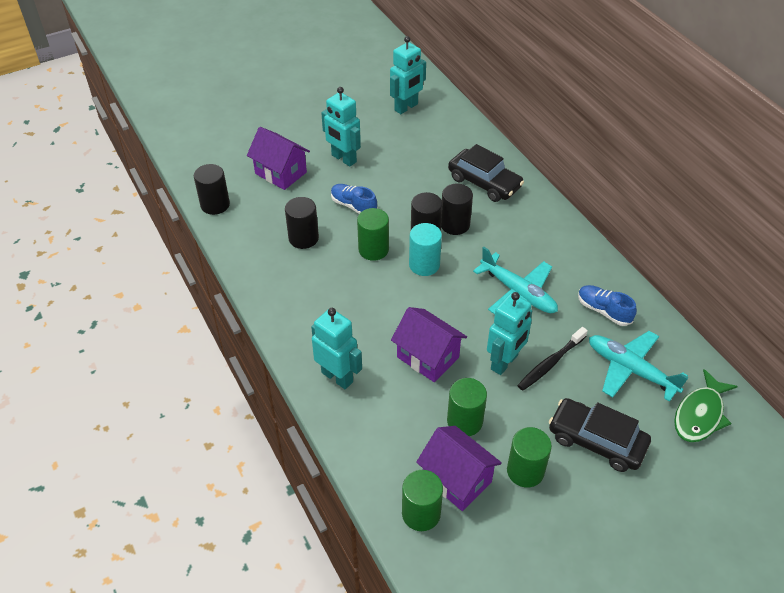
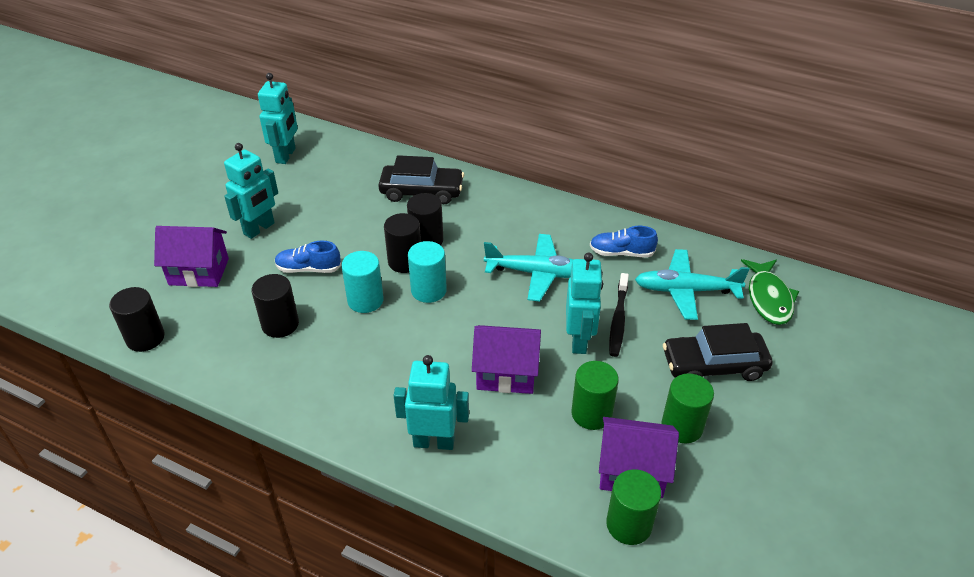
camera: 35 degrees left, 5 degrees down
(343, 159) = (259, 229): turquoise robot -> turquoise robot turned 60 degrees counterclockwise
(373, 250) = (365, 300): green cylinder -> turquoise cylinder

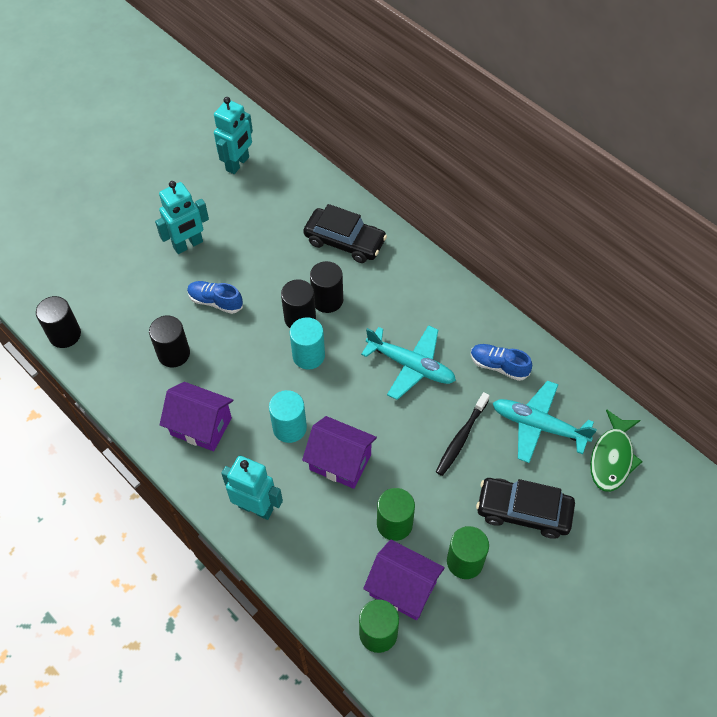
camera: 20 degrees right, 15 degrees up
(199, 272) = (125, 278): purple house -> purple house (201, 426)
(365, 300) = (251, 350): turquoise cylinder -> turquoise cylinder (289, 428)
(579, 340) = (417, 448): turquoise robot -> none

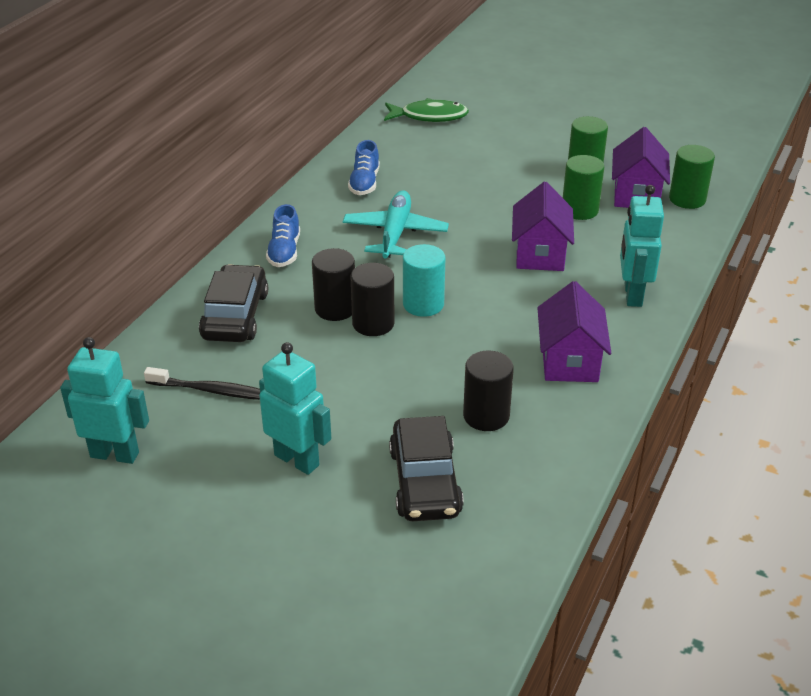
camera: 110 degrees left, 20 degrees down
(65, 334) = (522, 541): black cylinder -> none
(215, 301) = (384, 402): blue shoe -> blue shoe (284, 251)
(289, 428) = (524, 295): turquoise cylinder -> none
(461, 438) = (462, 190): black toothbrush -> black toothbrush (212, 391)
(523, 511) = (513, 149): black car -> black car (425, 481)
(538, 426) = (420, 153): turquoise plane -> none

